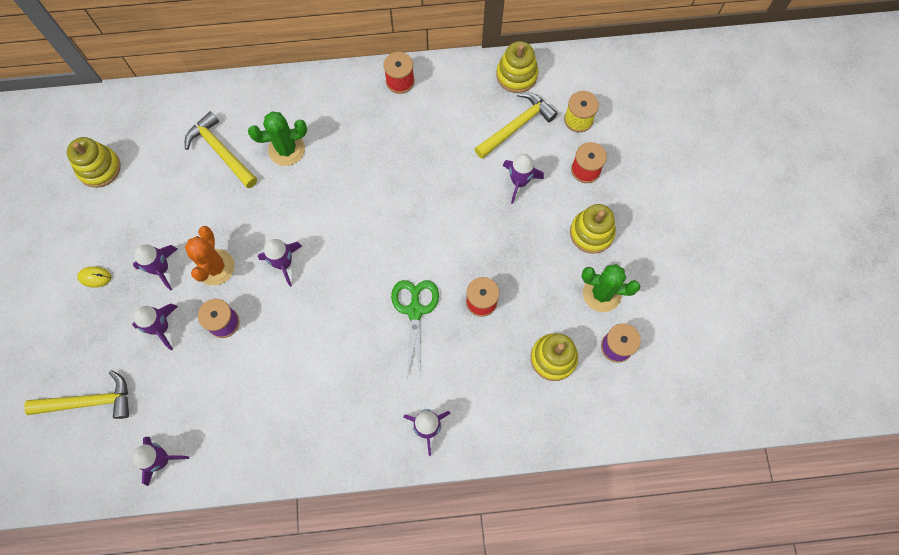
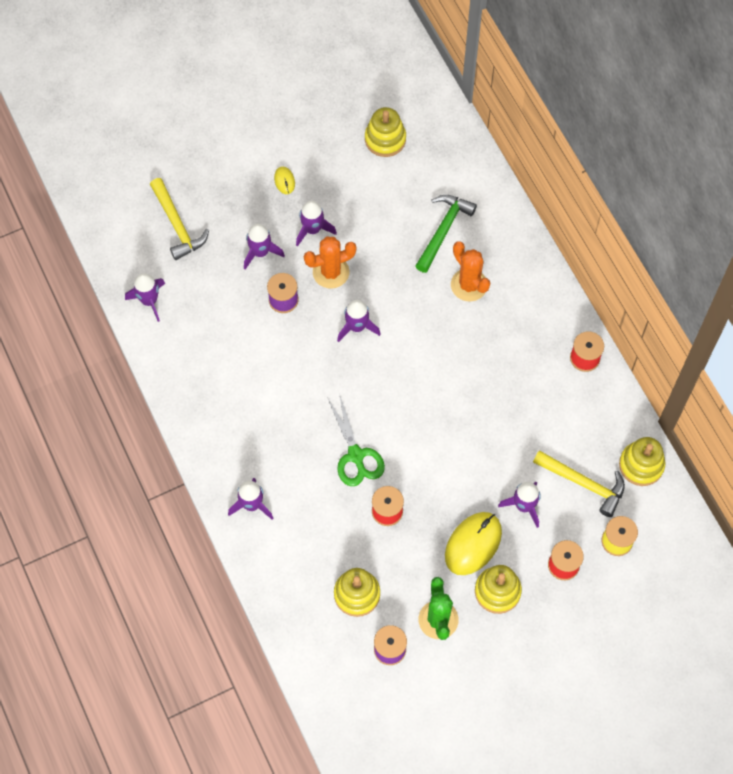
camera: 70 degrees right, 5 degrees down
(221, 151) = (443, 230): yellow hammer -> green hammer
(286, 149) = (469, 285): green cactus -> orange cactus
(415, 310) = (356, 455): green scissors -> green scissors turned 90 degrees clockwise
(540, 237) = (473, 544): none -> yellow mouse

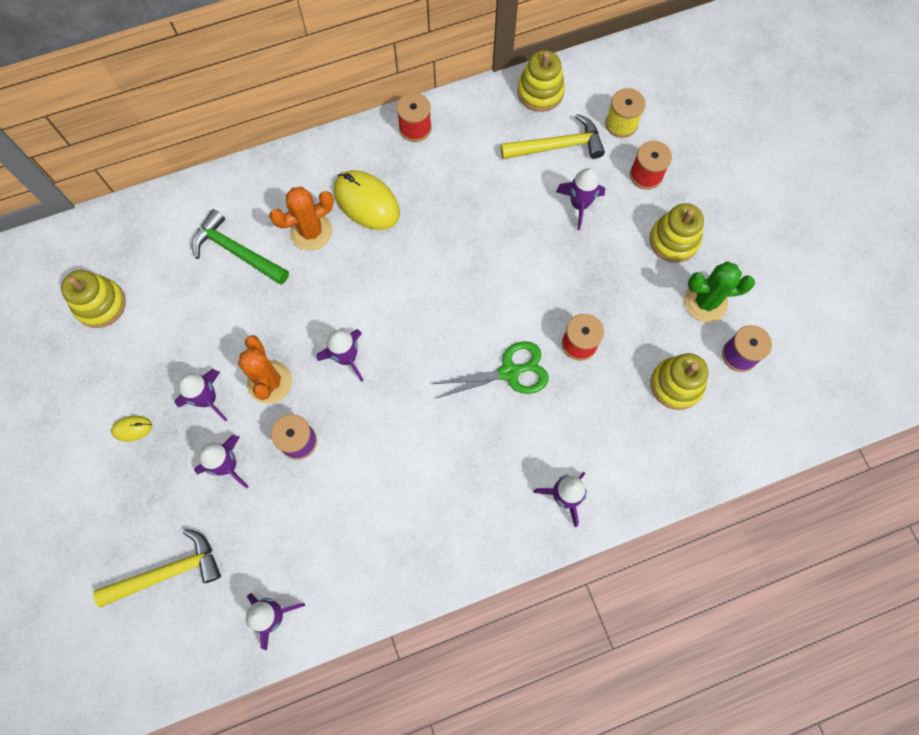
camera: 85 degrees left, 5 degrees up
(473, 544) = (620, 258): yellow mouse -> yellow mouse (366, 202)
(583, 483) = (557, 146): yellow hammer -> yellow hammer turned 45 degrees clockwise

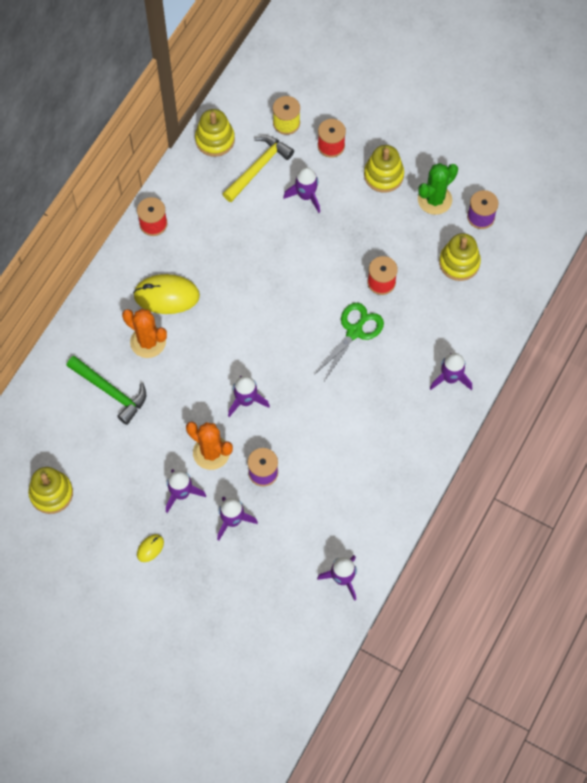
camera: 40 degrees left, 5 degrees down
(168, 572) = (255, 608): yellow hammer -> none
(237, 251) = (110, 391): green hammer -> green hammer turned 135 degrees counterclockwise
(311, 232) = (148, 342): orange cactus -> orange cactus turned 75 degrees counterclockwise

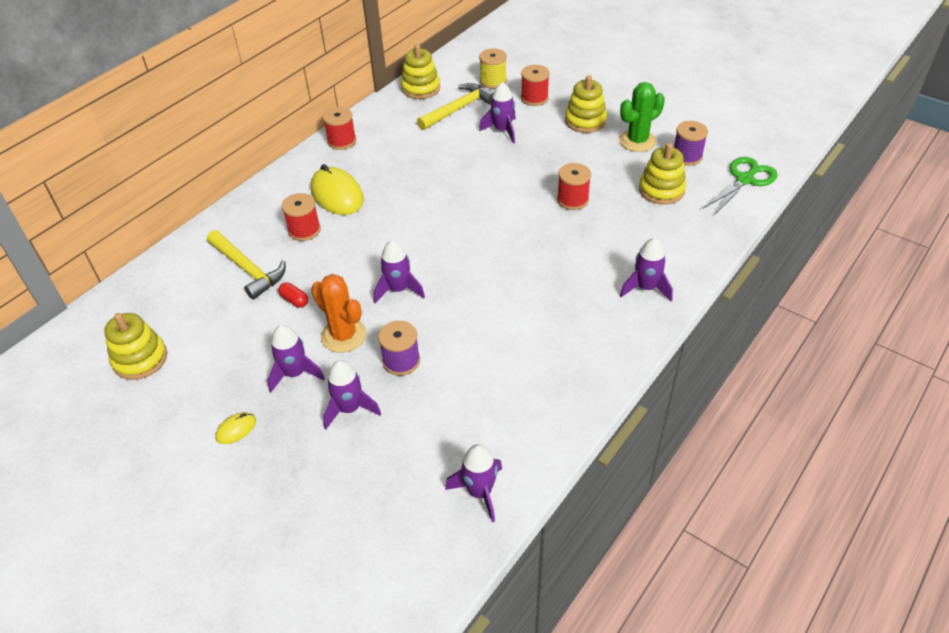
camera: 10 degrees right, 20 degrees down
(110, 391) = (247, 269): green hammer -> yellow hammer
(148, 342) = (304, 230): orange cactus -> red spool
(161, 421) = (294, 300): none -> red capsule
(166, 295) = (337, 195): yellow mouse -> yellow mouse turned 45 degrees clockwise
(354, 331) = (536, 238): green scissors -> green scissors (745, 180)

